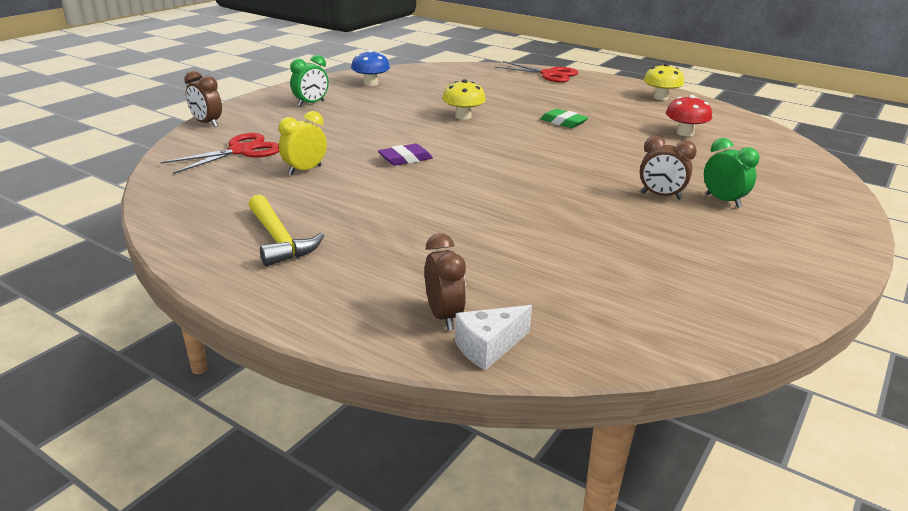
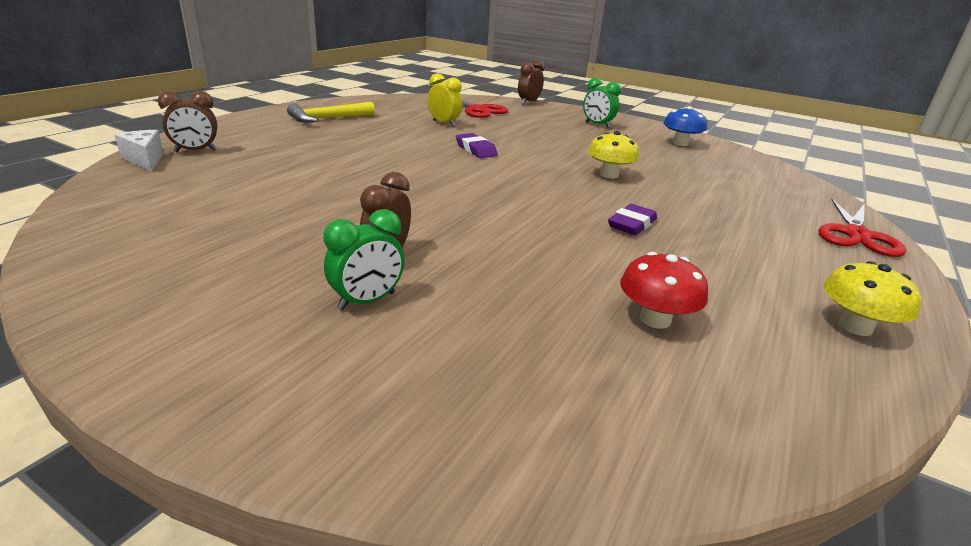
camera: 85 degrees right, 0 degrees up
(563, 122) = (631, 224): green eraser -> purple eraser

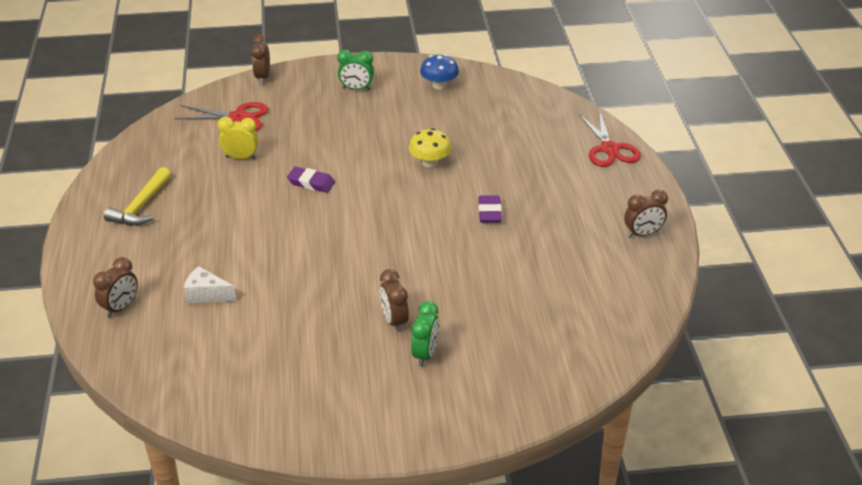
camera: 35 degrees left, 10 degrees up
(145, 160) = (105, 338): white cheese -> white cheese (206, 294)
(655, 319) = (559, 283): red mushroom -> none
(855, 326) = (642, 234): yellow mushroom -> brown clock

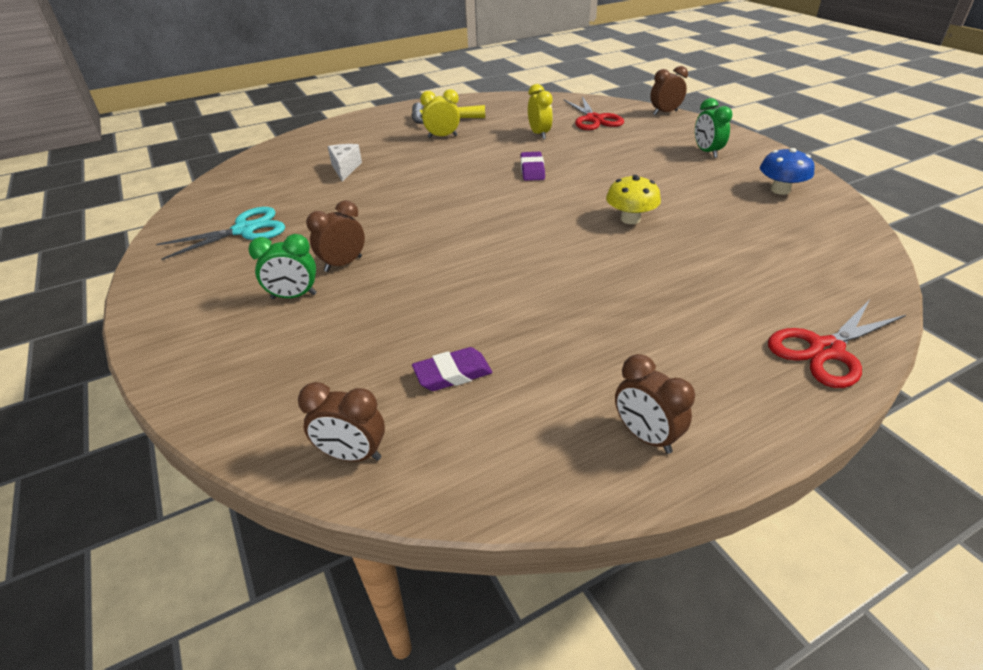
camera: 70 degrees right, 0 degrees up
(120, 307) = (316, 144): brown clock -> brown clock (352, 455)
(188, 216) = (442, 137): none -> yellow clock
(289, 377) = (245, 230): none -> turquoise scissors
(489, 212) = (574, 279): purple eraser -> purple eraser (452, 374)

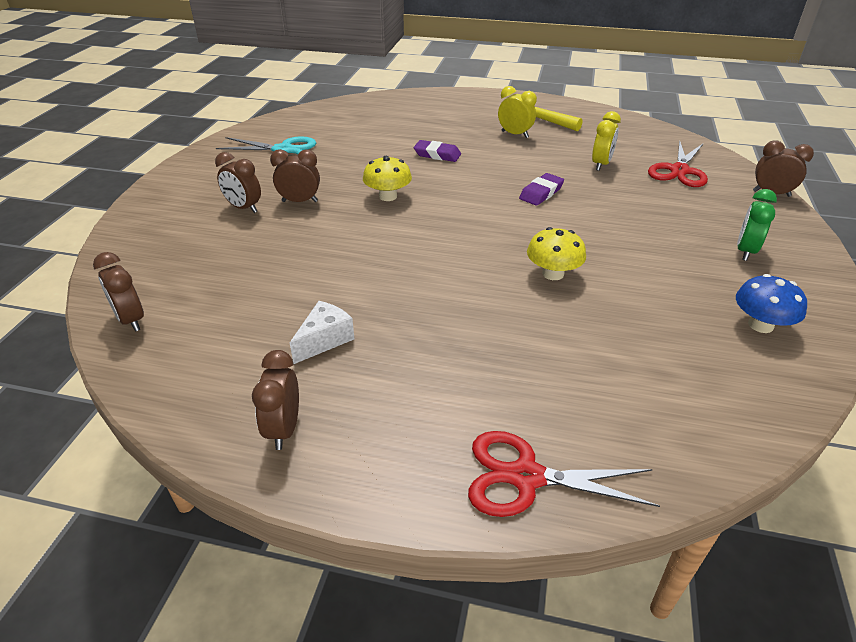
camera: 40 degrees right, 0 degrees up
(294, 296) = (244, 208): green clock -> brown clock
(345, 168) = (405, 132): white cheese -> white cheese (324, 340)
(418, 223) = (388, 196): none -> yellow mushroom
(452, 374) = (246, 309): purple eraser -> purple eraser (437, 155)

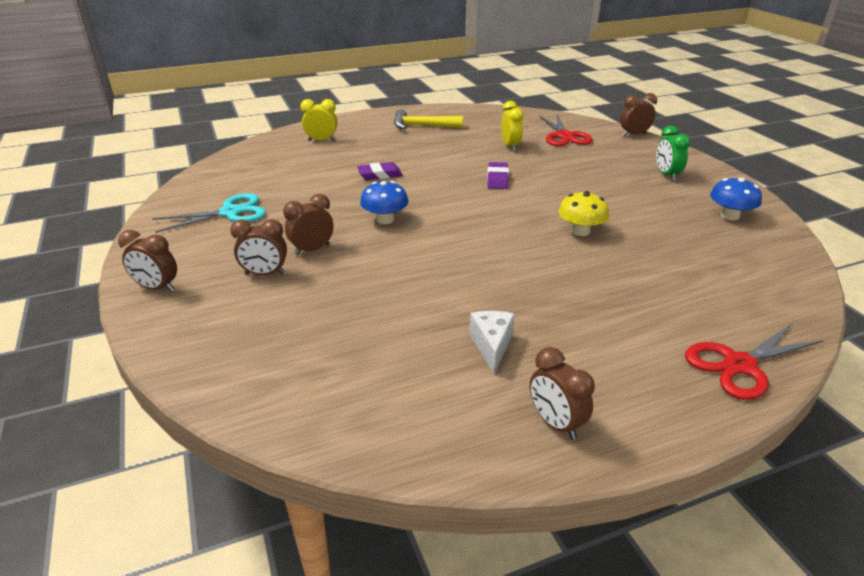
camera: 35 degrees left, 5 degrees down
(131, 320) = (295, 412): brown clock -> brown clock (157, 288)
(388, 196) = (385, 219): yellow mushroom -> blue mushroom
(515, 134) = (420, 142): yellow clock -> yellow clock (321, 141)

